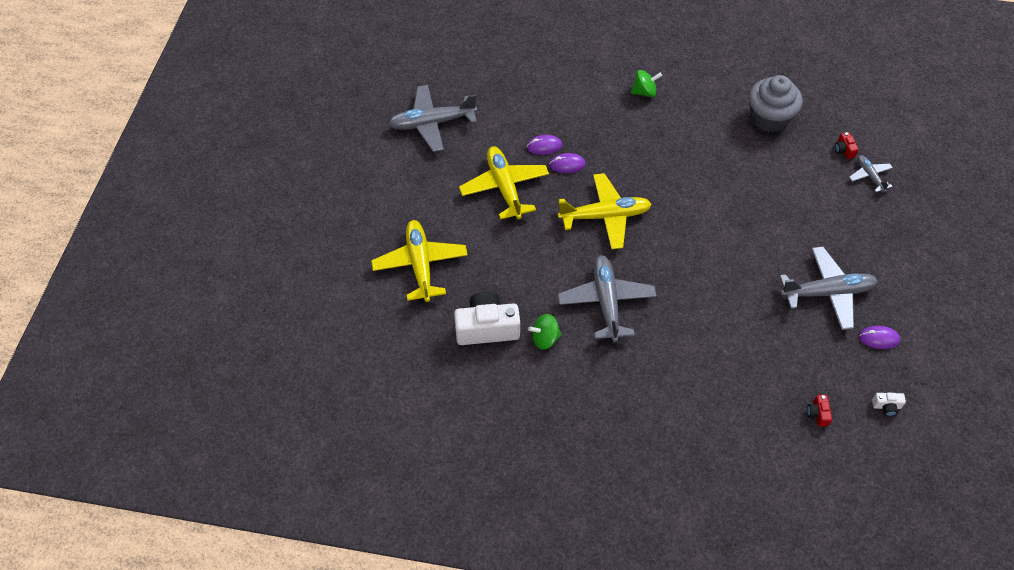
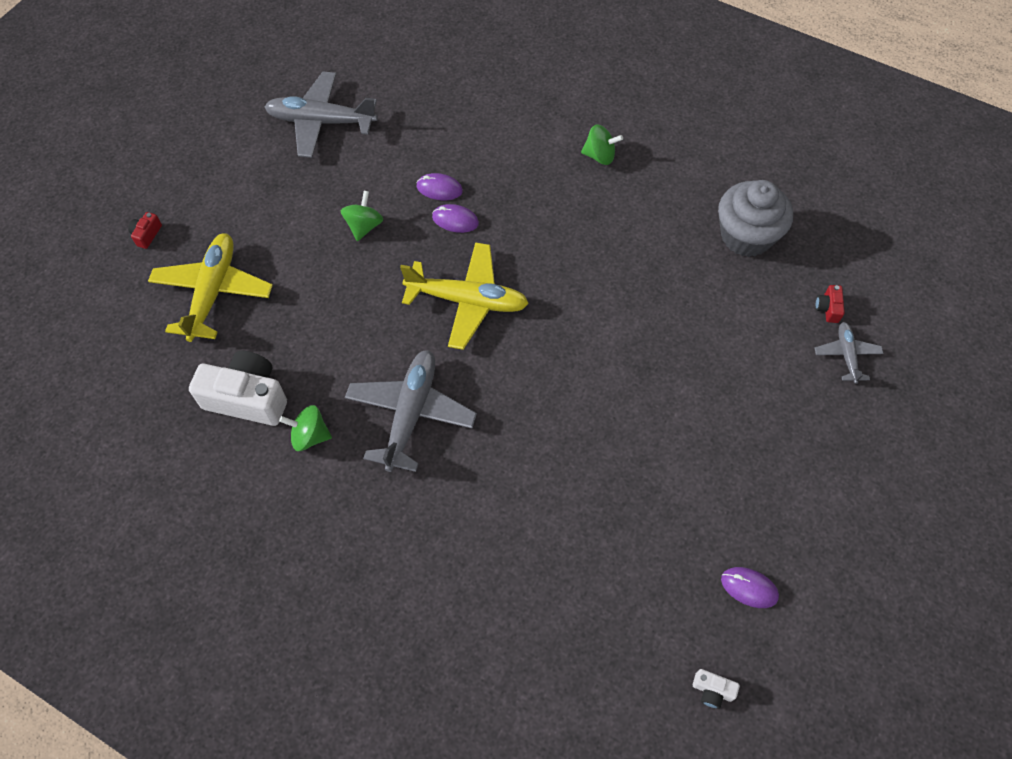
camera: 20 degrees right, 5 degrees up
(504, 187) = (364, 226): yellow plane -> green spinning top
(817, 413) = (610, 665): red camera -> red camera (147, 235)
(827, 293) = (708, 498): grey plane -> none

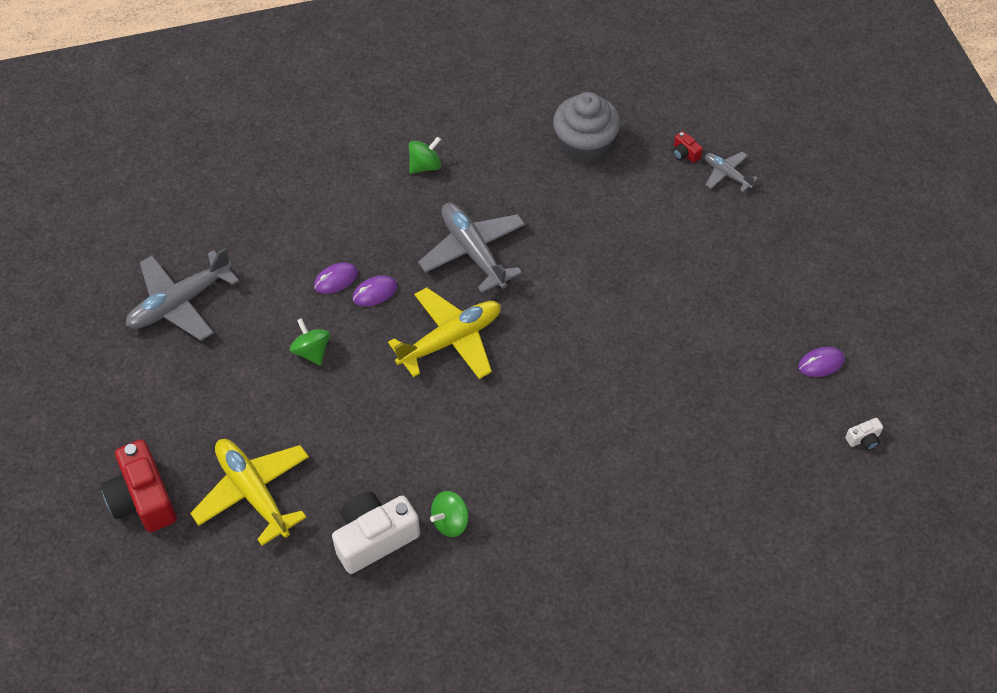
camera: 45 degrees left, 5 degrees down
(147, 235) = (143, 499): red camera -> red camera, size x2.33
(411, 413) = (501, 446): grey plane -> grey plane (473, 252)

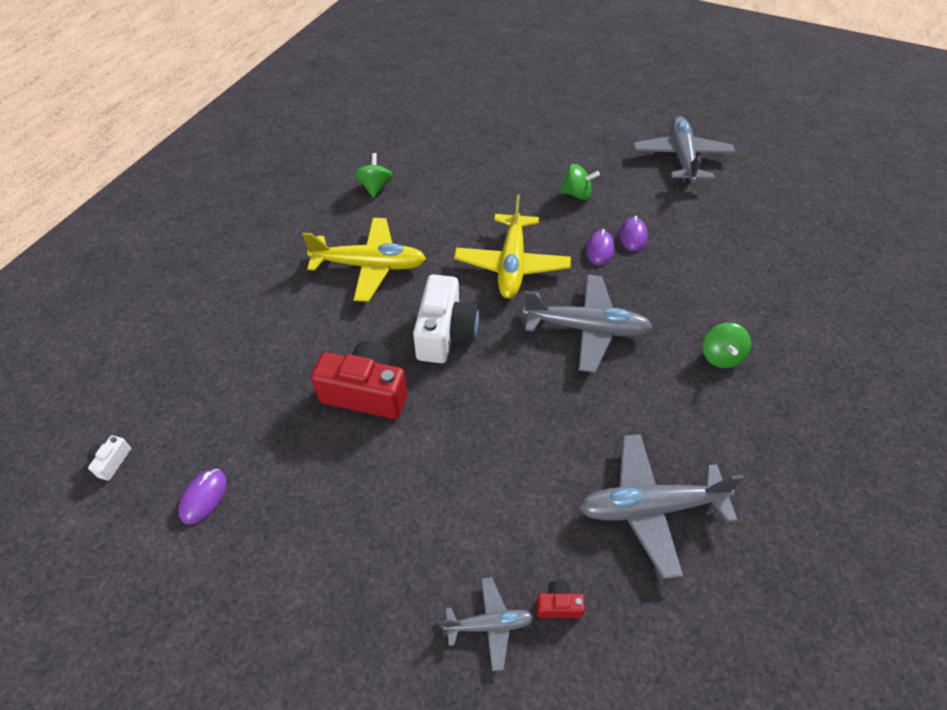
camera: 130 degrees right, 5 degrees down
(143, 499) = (540, 90): red camera -> red camera (366, 393)
(253, 492) = (496, 126): yellow plane -> yellow plane (370, 266)
(374, 538) = (406, 154): white camera -> white camera (445, 333)
(584, 145) = (650, 507): grey cupcake -> grey plane

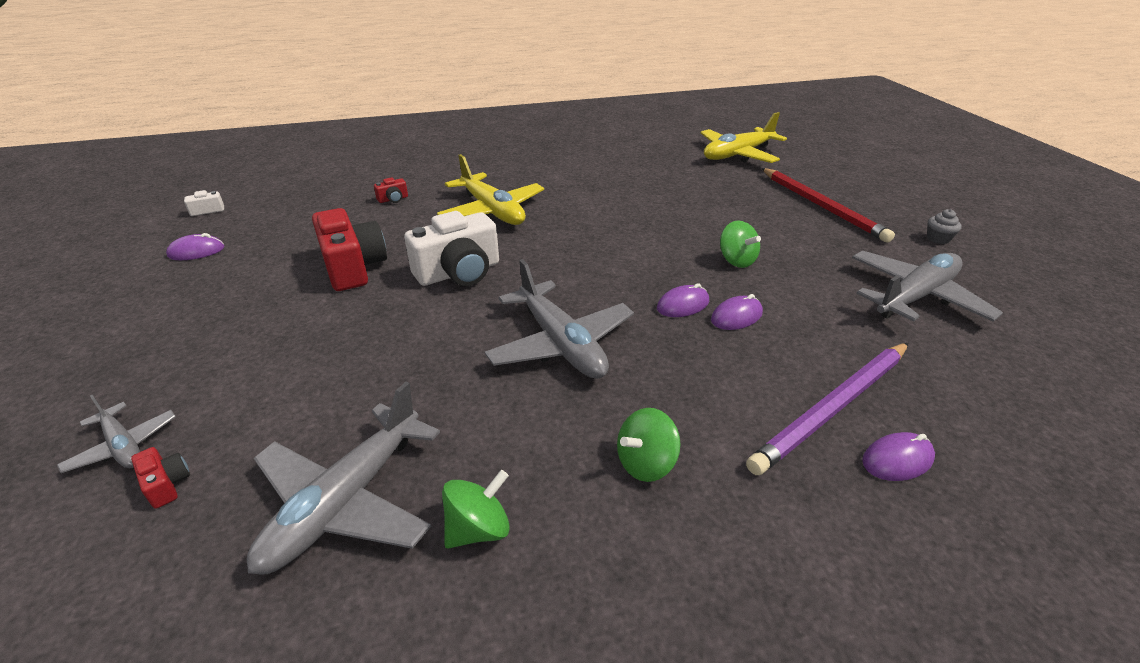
camera: 50 degrees right, 15 degrees down
(269, 314) = (393, 199): none -> red camera
(375, 187) = (580, 177): green spinning top -> green spinning top (478, 529)
(511, 265) = (586, 268): yellow plane -> yellow plane (737, 155)
(556, 114) = (821, 206): none -> red pencil
(640, 104) = (938, 238): none -> grey cupcake
(650, 507) = (346, 501): grey plane -> grey plane turned 105 degrees counterclockwise
(738, 258) = (834, 408): none -> purple pencil
(787, 265) = (897, 460): none -> purple mouse

